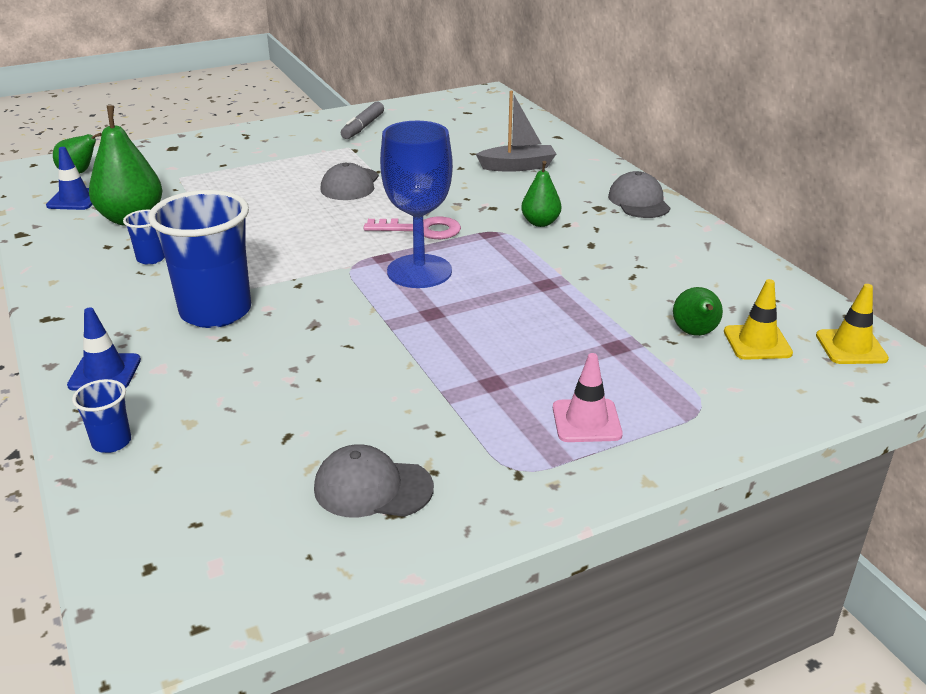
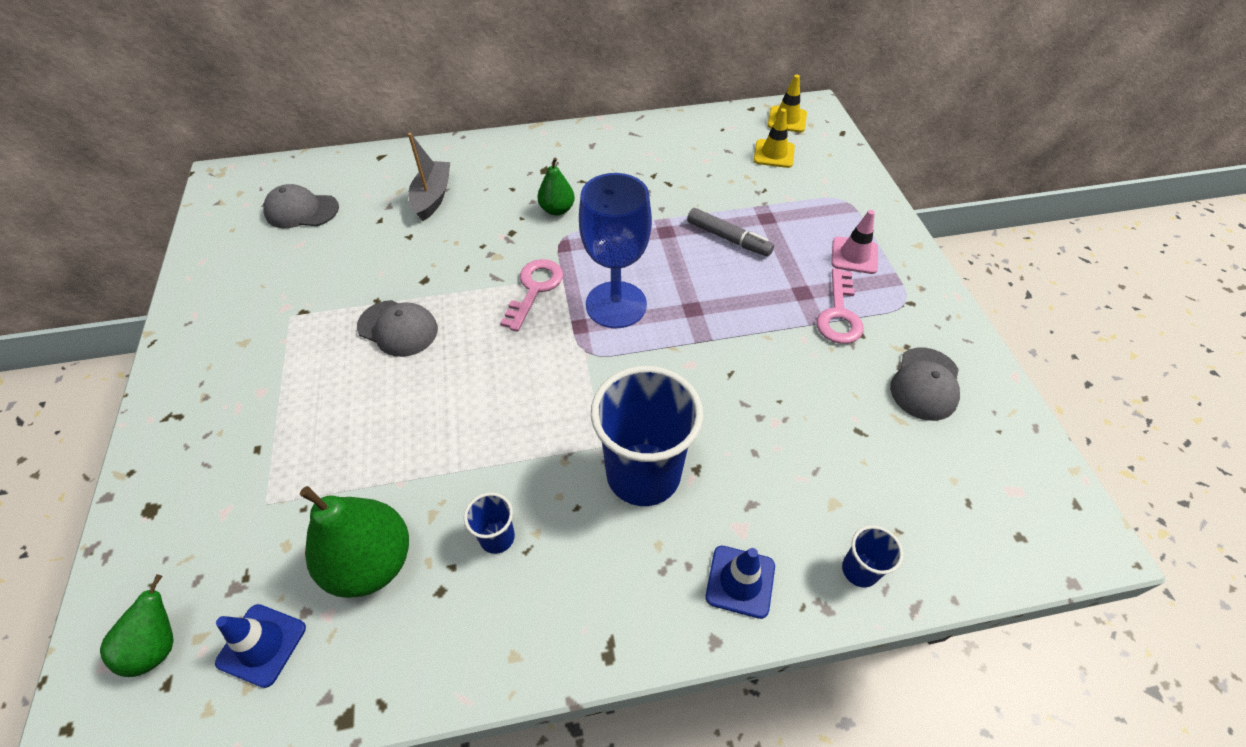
camera: 75 degrees left, 20 degrees up
(363, 127) = (239, 295): grey marker -> grey marker (728, 238)
(468, 413) = (839, 314): none -> pink key
(639, 201) = (546, 146): grey cap -> grey cap (301, 210)
(695, 333) = (756, 176): green pear -> none

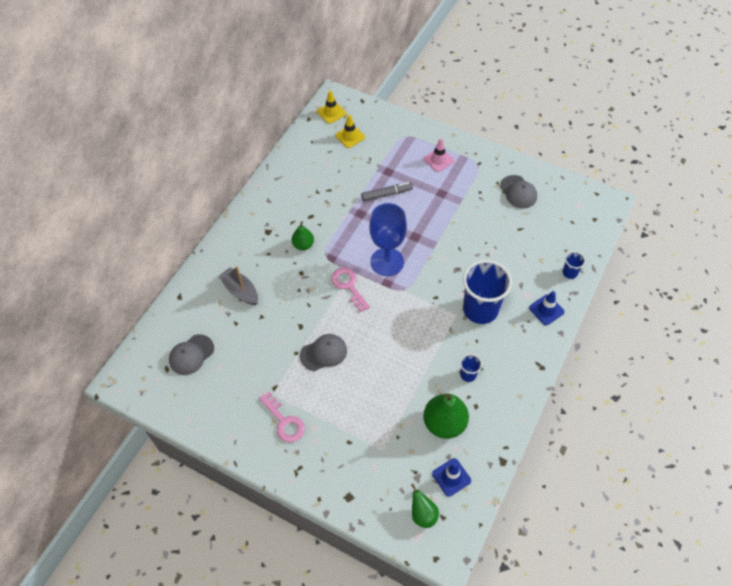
camera: 50 degrees left, 5 degrees up
(839, 314) = (463, 190): pink key -> pink key (284, 421)

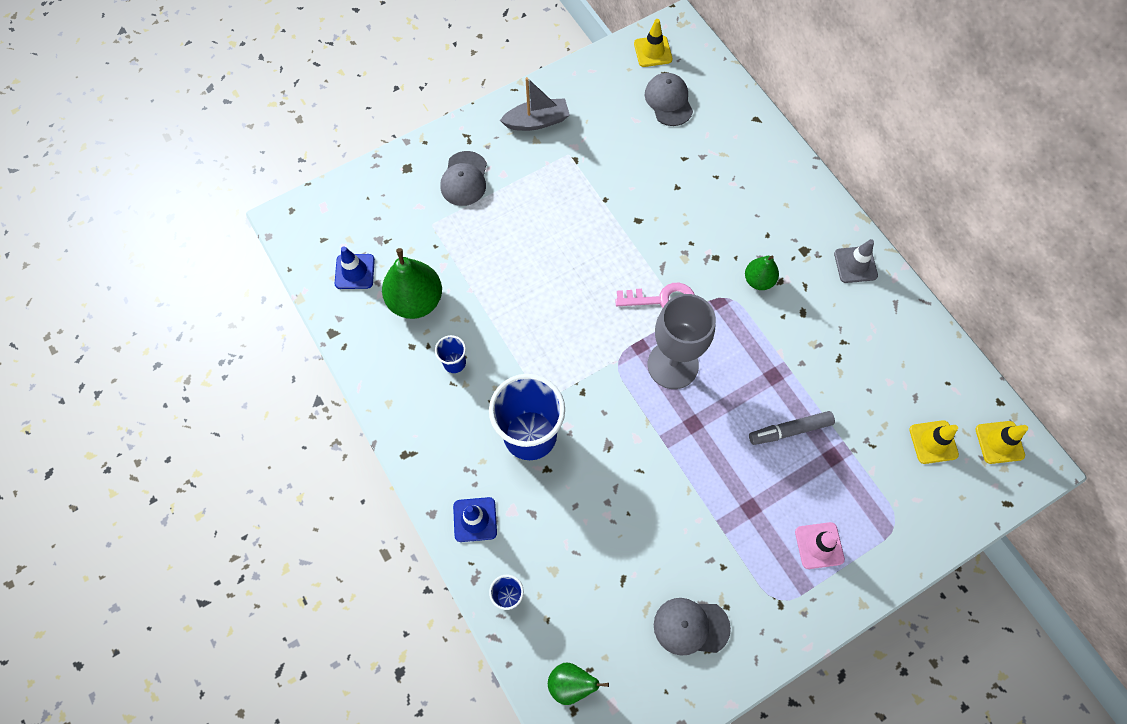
camera: 120 degrees right, 10 degrees up
(150, 386) = (653, 51): none -> yellow traffic cone
(240, 291) = (727, 181): grey boat -> grey boat (537, 121)
(262, 204) = (855, 264): none -> grey traffic cone
(284, 421) = (529, 150): pink key -> none
(323, 353) = (586, 226): grey cap -> grey cap (464, 179)
(387, 194) = (789, 430): grey marker -> grey marker turned 60 degrees clockwise
(387, 262) = (673, 365): blue goblet -> grey goblet
(423, 514) = (339, 223): green pear -> green pear (571, 684)

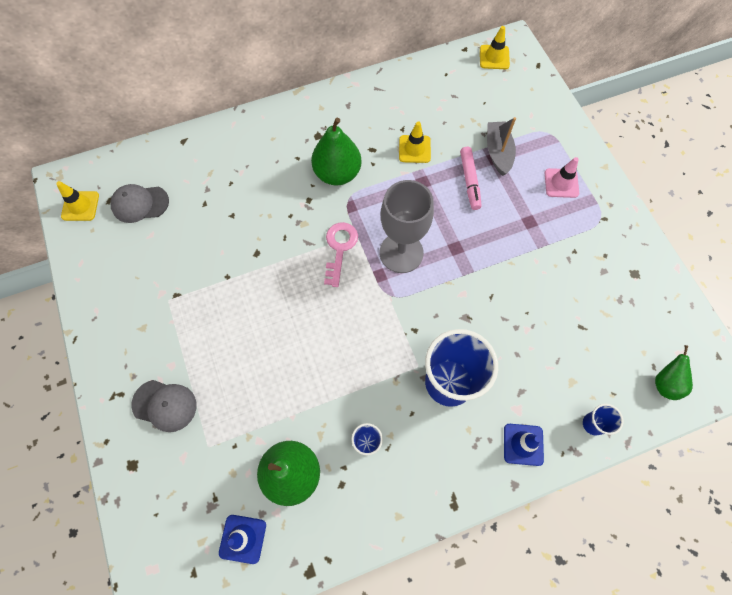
camera: 80 degrees left, 0 degrees up
(537, 121) = (121, 323): grey boat -> grey boat (498, 152)
(691, 626) = (620, 283): grey cap -> none
(758, 280) = (337, 173): green pear -> green pear, size x1.74
(789, 430) = (469, 181): grey marker -> pink marker
(855, 264) = (338, 105): grey traffic cone -> none
(933, 442) = (489, 94): yellow traffic cone -> yellow traffic cone (414, 149)

